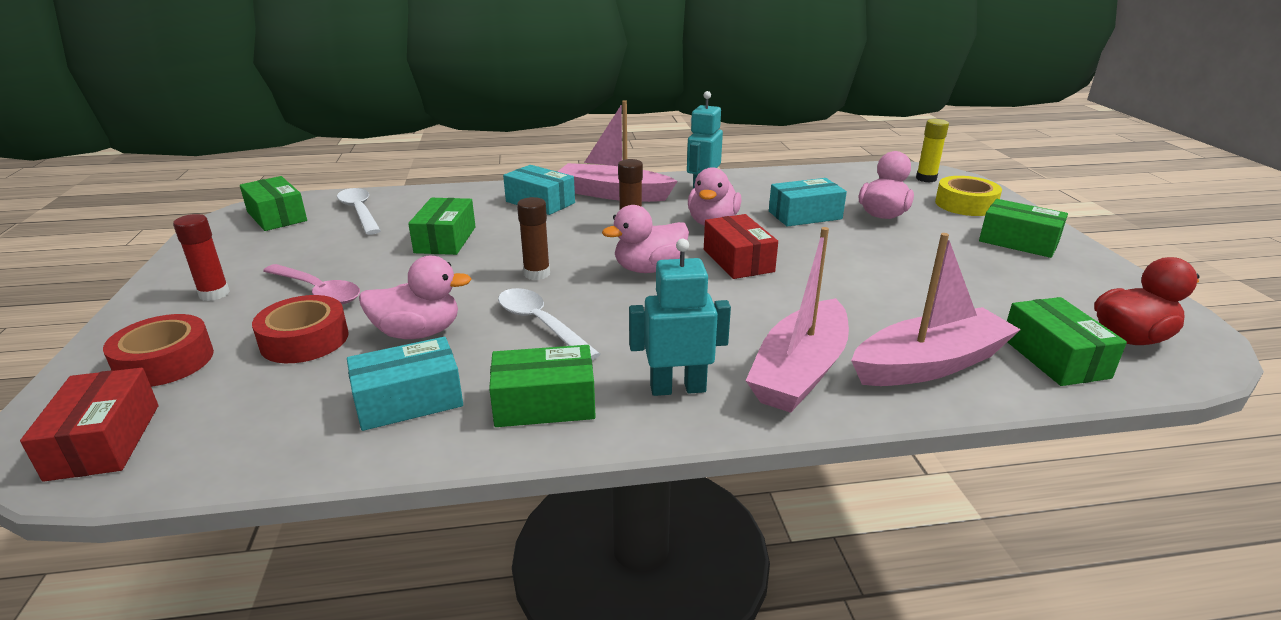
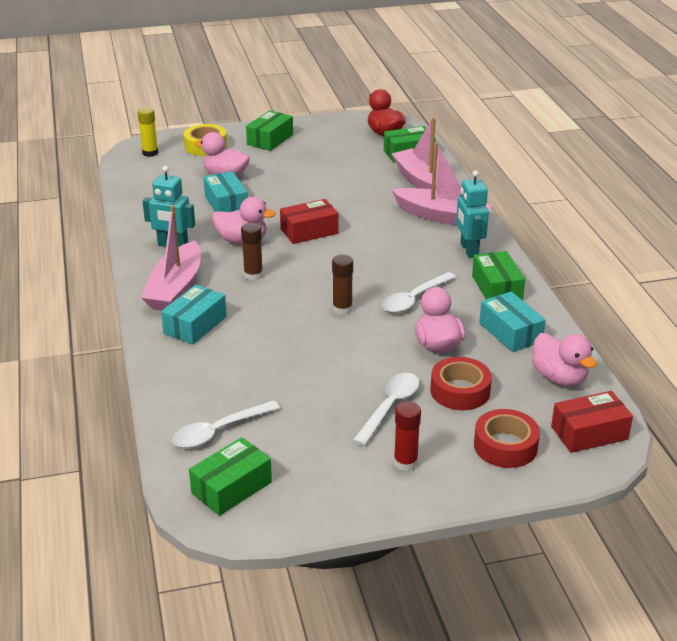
camera: 95 degrees left, 5 degrees up
(318, 291) = (390, 407): pink spoon -> white spoon
(445, 240) = (284, 363): green box -> none
(649, 269) = (327, 264): pink duck -> pink duck (559, 378)

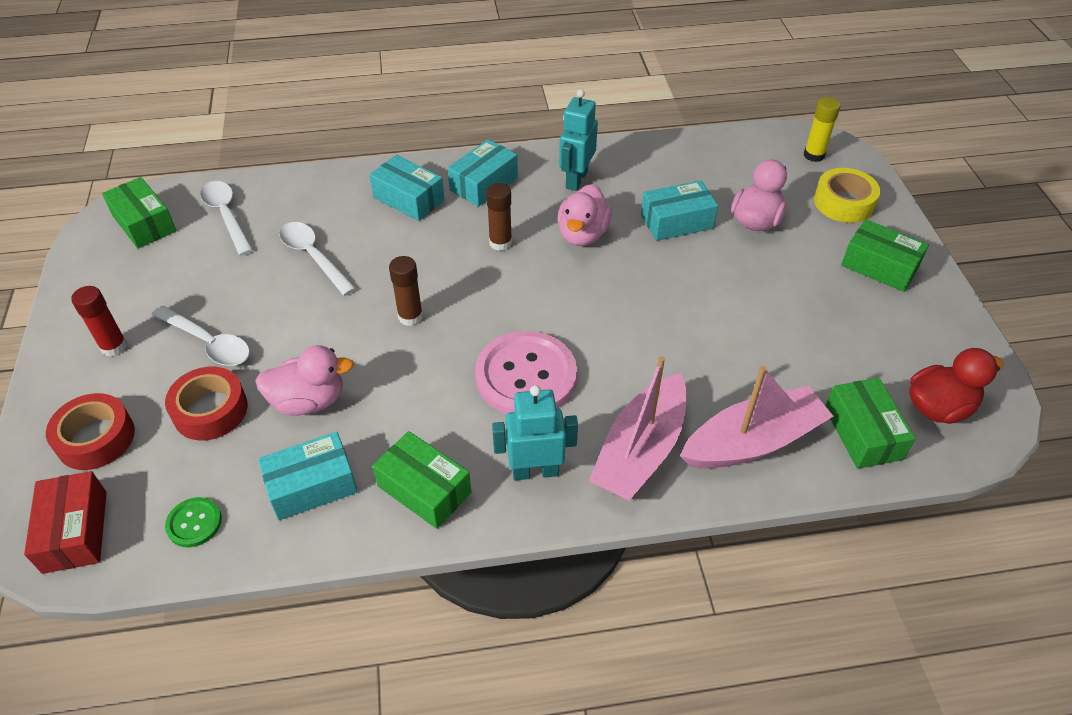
camera: 95 degrees right, 15 degrees up
(175, 288) = (483, 183): pink boat -> turquoise box
(309, 231) = (602, 296): red box -> none
(391, 257) = (526, 376): none -> pink button
(414, 299) = (417, 389): white spoon -> white spoon (313, 257)
(496, 288) = (424, 489): green box -> green box turned 45 degrees clockwise
(559, 378) = (194, 523): pink duck -> green button

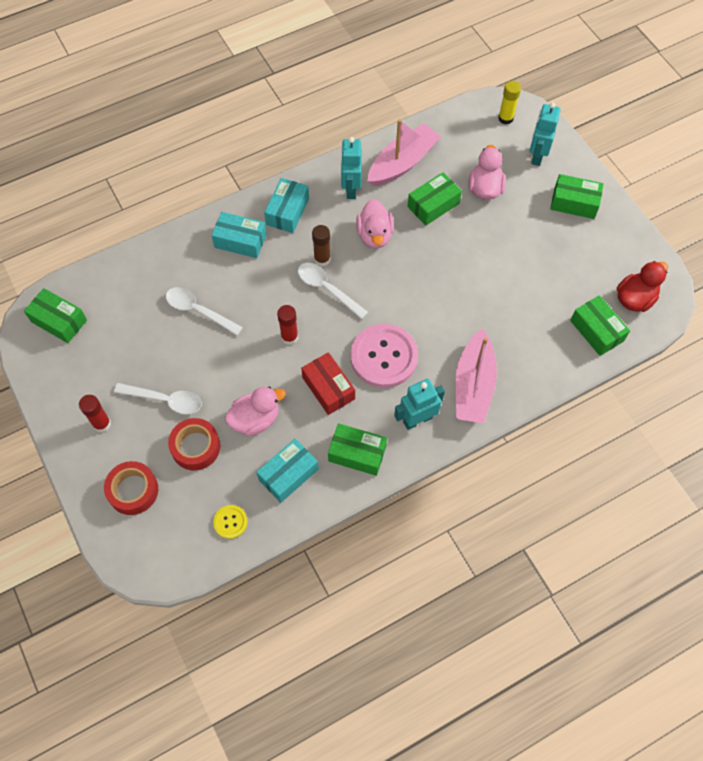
camera: 20 degrees left, 15 degrees up
(75, 531) = (160, 552): red box -> red box (328, 388)
(194, 523) = (230, 522): green button -> yellow button
(226, 216) = (116, 296): white spoon -> white spoon (327, 289)
(410, 316) = (289, 337): brown glue stick -> red glue stick
(677, 221) = (433, 205): turquoise box -> green box
(753, 442) = (536, 357): pink boat -> pink boat (402, 163)
(843, 202) = (537, 155): yellow tape -> turquoise robot

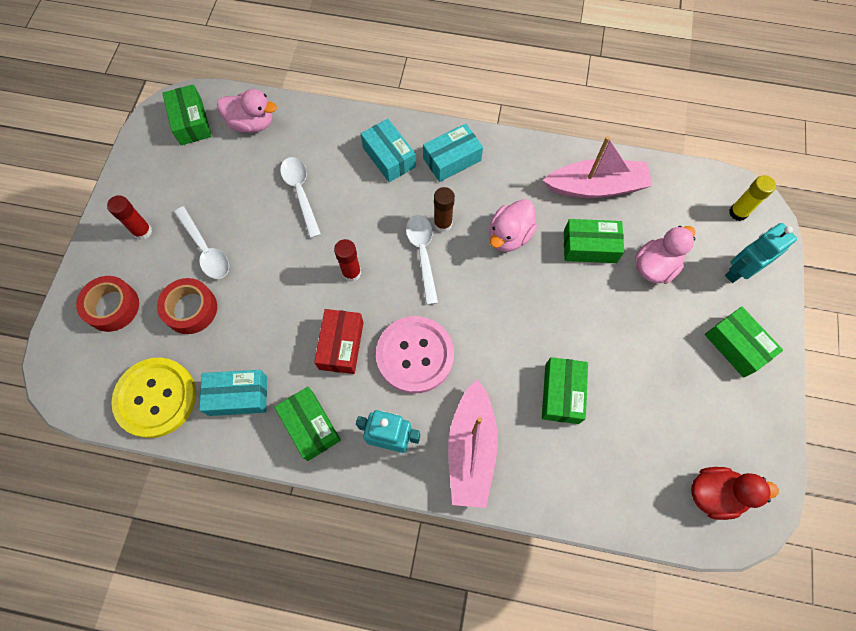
camera: 40 degrees right, 5 degrees up
(230, 522) = (156, 398): yellow button -> yellow button, size x2.16
(255, 419) = (257, 324): pink duck -> pink duck (252, 123)
(351, 188) = (526, 178): turquoise robot -> none
(473, 385) = (471, 449): pink boat -> pink boat turned 45 degrees counterclockwise
(596, 331) = (643, 494): green box -> green box (562, 393)

